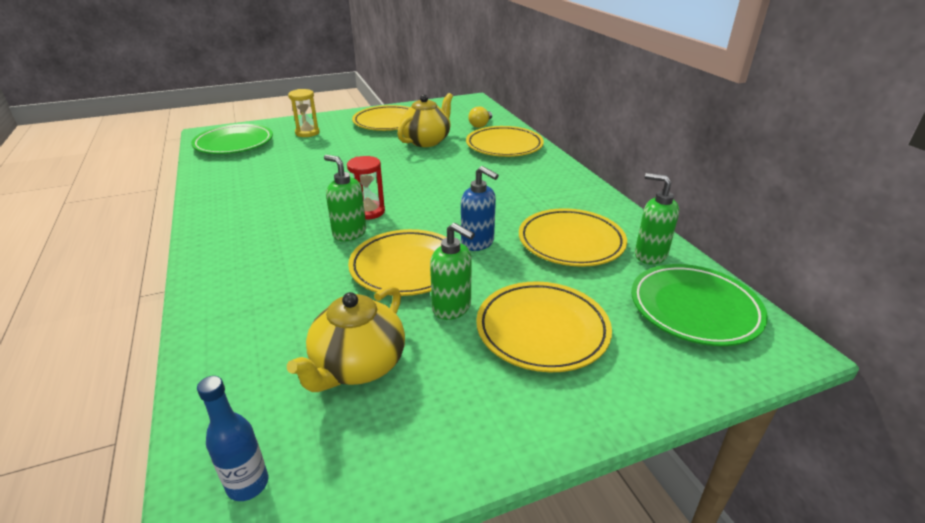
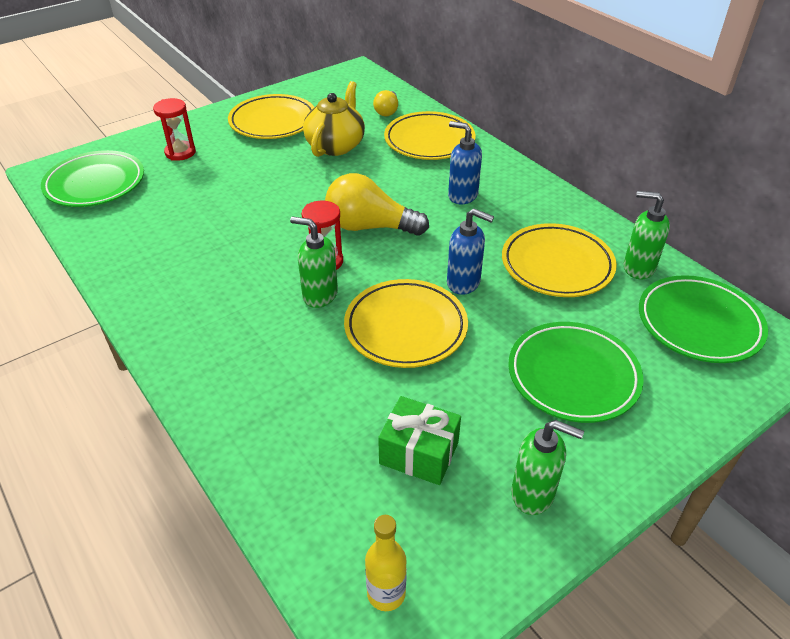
camera: 15 degrees left, 10 degrees up
(248, 484) = (386, 593): blue bottle -> yellow bottle
(307, 133) = (180, 152): yellow hourglass -> red hourglass
(358, 366) = (419, 453): yellow teapot -> green gift
(420, 194) = (369, 227): none -> yellow light bulb
(452, 308) = (476, 368): green soap dispenser -> green soap dispenser (533, 494)
(511, 183) = (462, 195): none -> blue soap dispenser
(542, 330) = (573, 376): yellow plate -> green plate

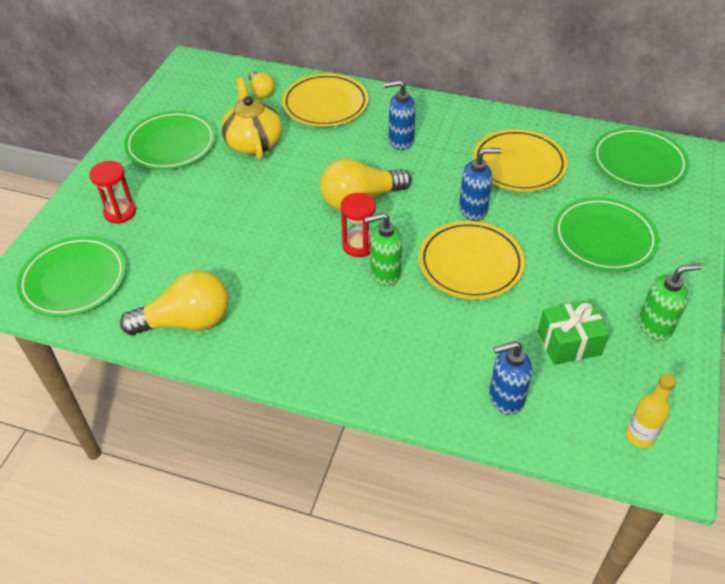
camera: 35 degrees left, 5 degrees up
(128, 251) = (187, 322): none -> yellow light bulb
(273, 122) = (171, 145): yellow plate -> green plate
(296, 465) = (505, 398): none -> blue soap dispenser
(638, 268) = (569, 141): green soap dispenser -> none

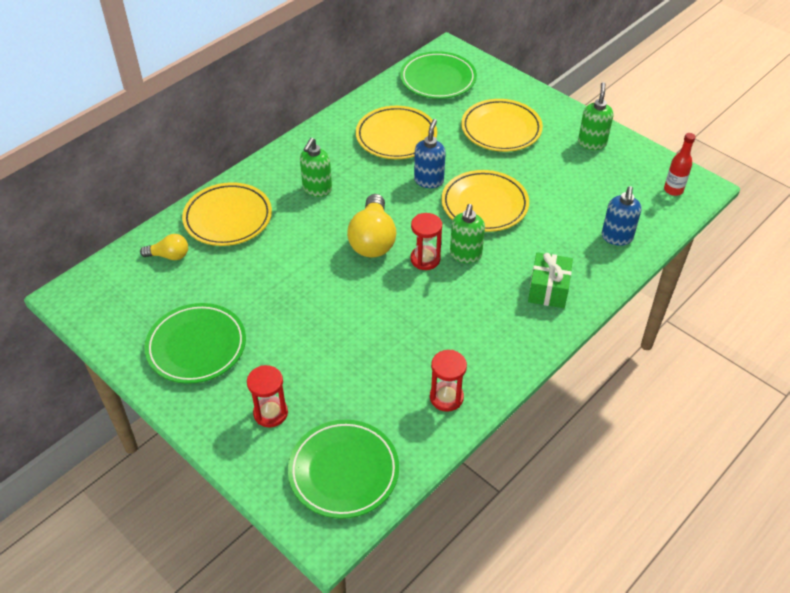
camera: 65 degrees left, 0 degrees up
(187, 322) = (446, 397): yellow light bulb -> red hourglass
(253, 142) = (243, 284): yellow teapot -> none
(400, 141) = (317, 189): blue soap dispenser -> green soap dispenser
(569, 343) = (585, 187): green gift -> green gift (548, 289)
(603, 238) = (501, 129): green plate -> yellow plate
(639, 436) = (673, 190): yellow bottle -> red bottle

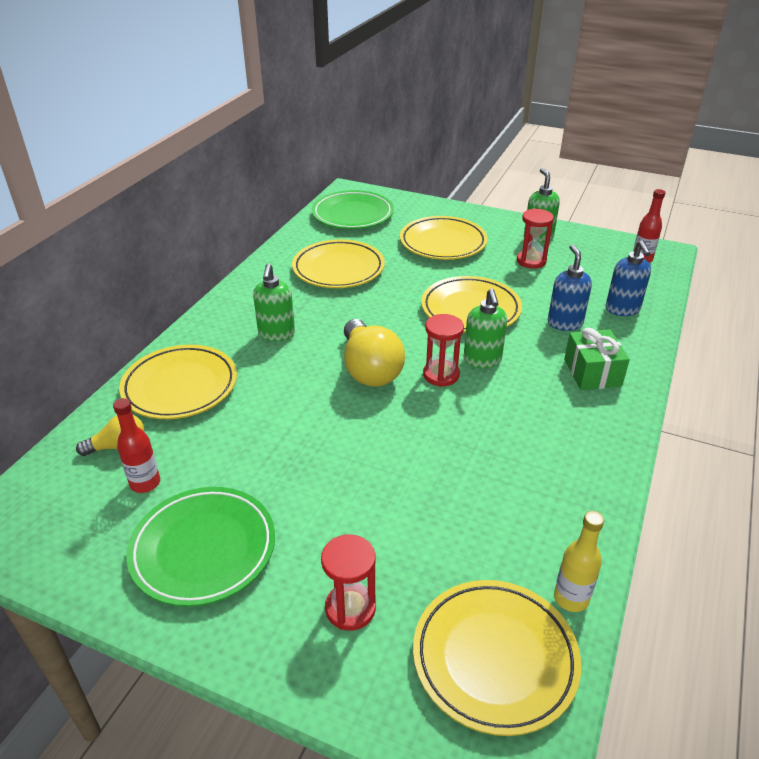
camera: 20 degrees left, 10 degrees down
(177, 289) = (145, 483): none -> red bottle
(344, 471) = (494, 658): green plate -> yellow plate
(416, 452) = (571, 598): none -> yellow bottle
(429, 180) = (397, 300): blue soap dispenser -> blue soap dispenser (564, 323)
(446, 397) = (563, 518): red hourglass -> red hourglass (531, 261)

